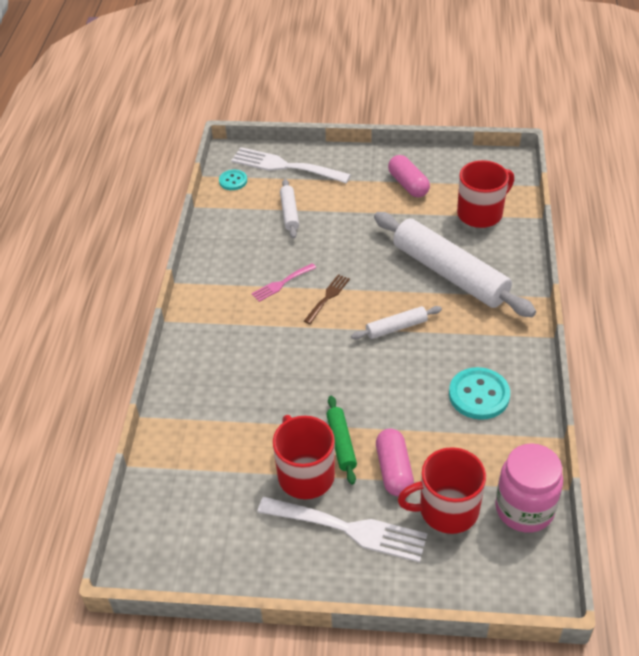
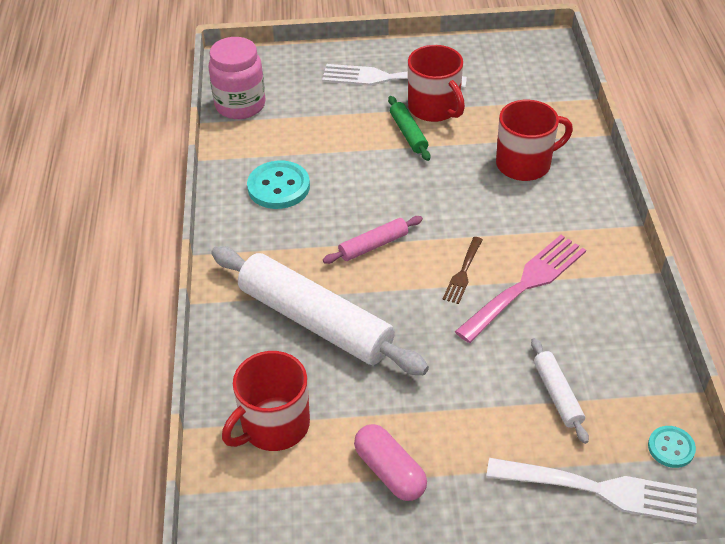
camera: 170 degrees right, 0 degrees up
(281, 283) = (526, 284): pink fork -> pink fork, size x1.91
(394, 470) = (356, 119): pink capsule -> none
(396, 328) = (373, 245): white rolling pin -> pink rolling pin
(447, 510) = (306, 98): red mug -> red mug (525, 164)

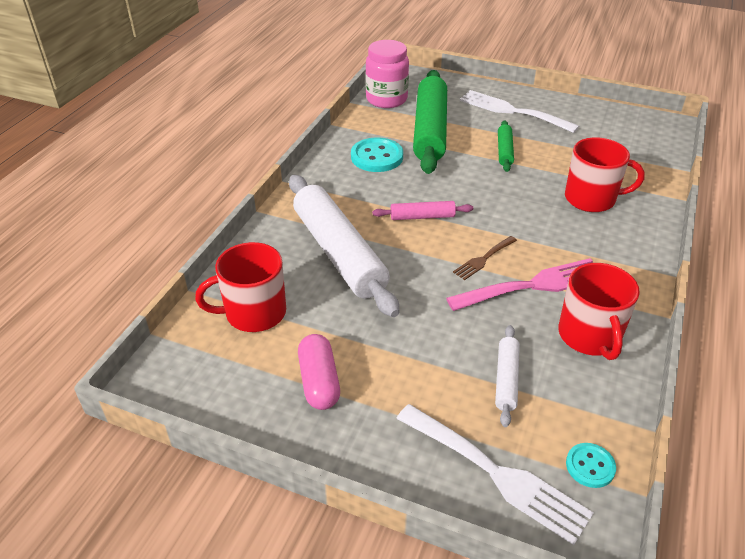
camera: 25 degrees right, 5 degrees down
(314, 132) = (429, 130): none -> green rolling pin
(434, 108) = (538, 140): red mug -> red mug (589, 336)

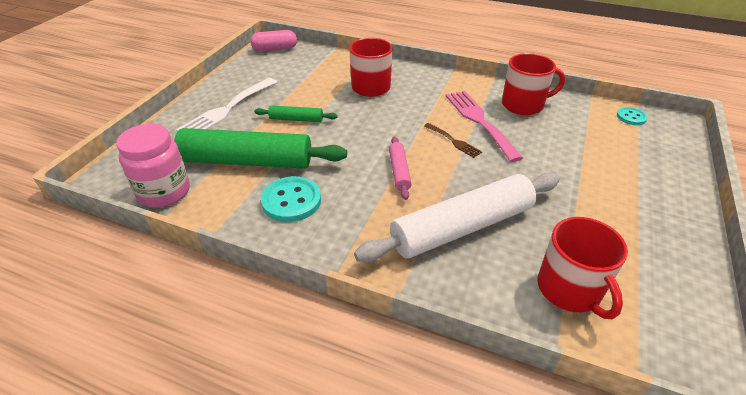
camera: 90 degrees left, 0 degrees up
(319, 381) = (632, 236): pink capsule -> pink capsule (275, 49)
(497, 474) = (660, 150): white fork -> none
(506, 379) = (579, 140): white rolling pin -> none

